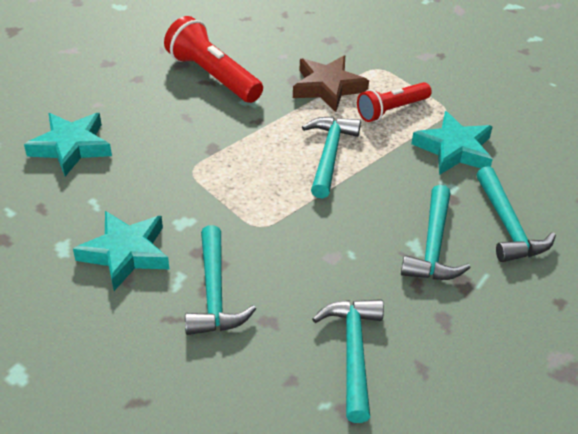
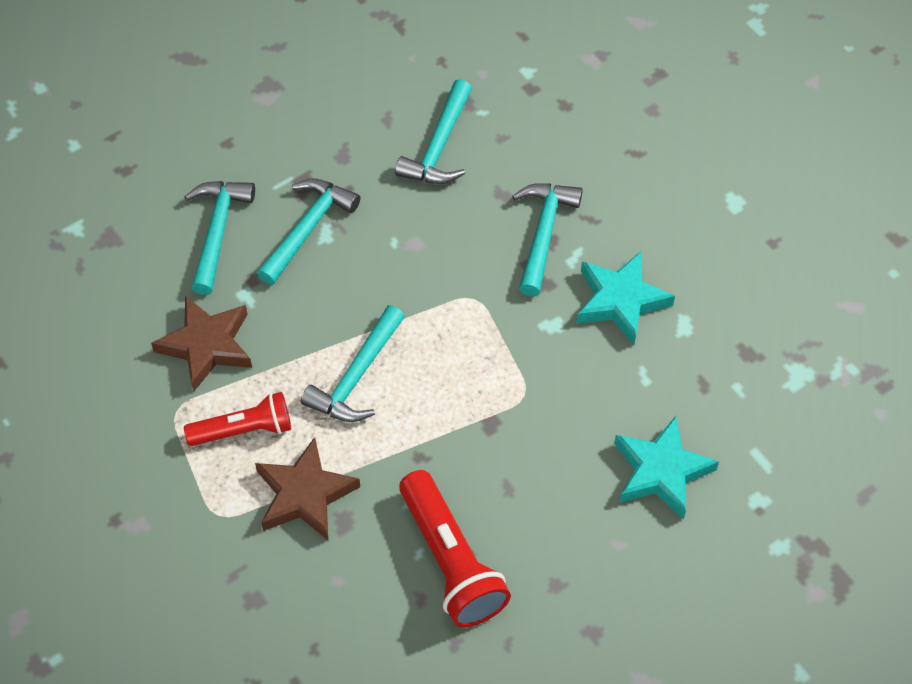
camera: 160 degrees left, 15 degrees up
(454, 149) = (207, 345): turquoise star -> brown star

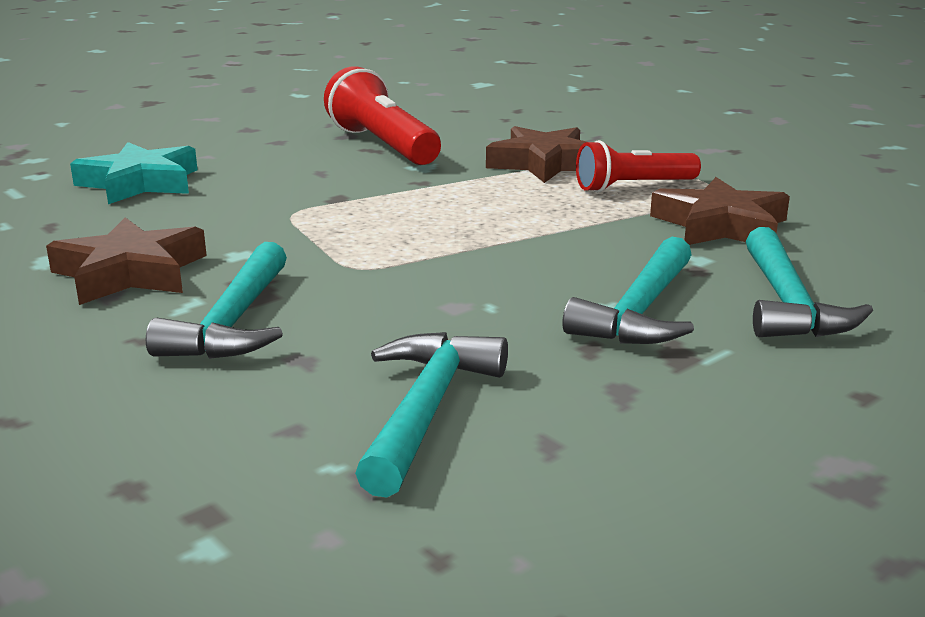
camera: 175 degrees right, 35 degrees down
(357, 376) = (511, 215): turquoise hammer -> none
(620, 301) = (130, 273): turquoise star -> brown star

